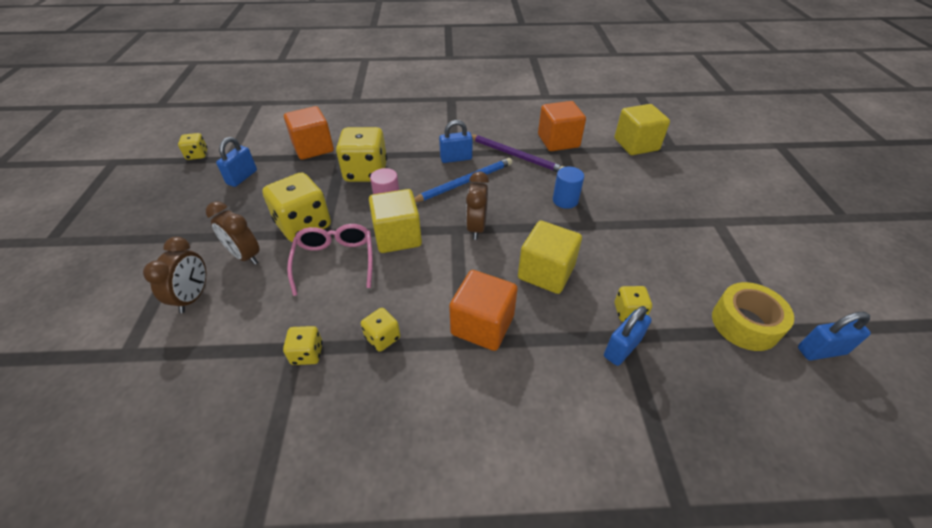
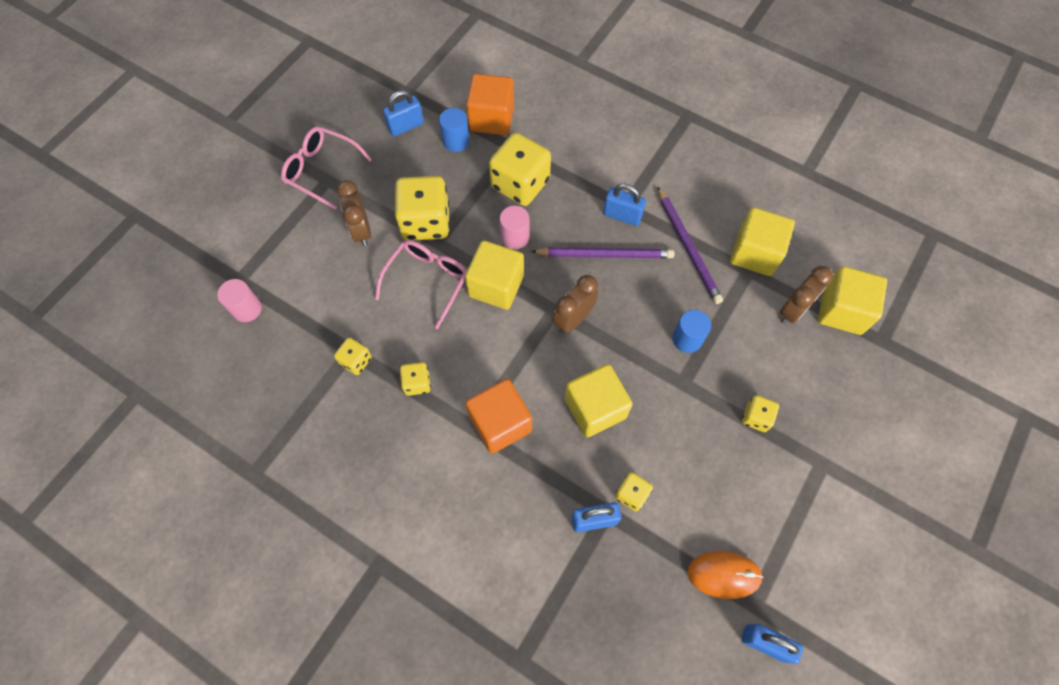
camera: 35 degrees right, 20 degrees up
(150, 374) = (247, 309): none -> pink cylinder
(176, 233) = (321, 170): none -> pink glasses
(193, 297) = (304, 252): brown clock -> brown clock (793, 310)
(197, 155) = (382, 70): yellow dice -> yellow dice (756, 417)
(293, 169) = (456, 141): none -> blue cylinder
(464, 182) = (605, 254): blue pencil -> purple pencil
(558, 141) = (755, 253): orange cube -> yellow cube
(745, 324) = (724, 575): yellow tape -> orange mouse

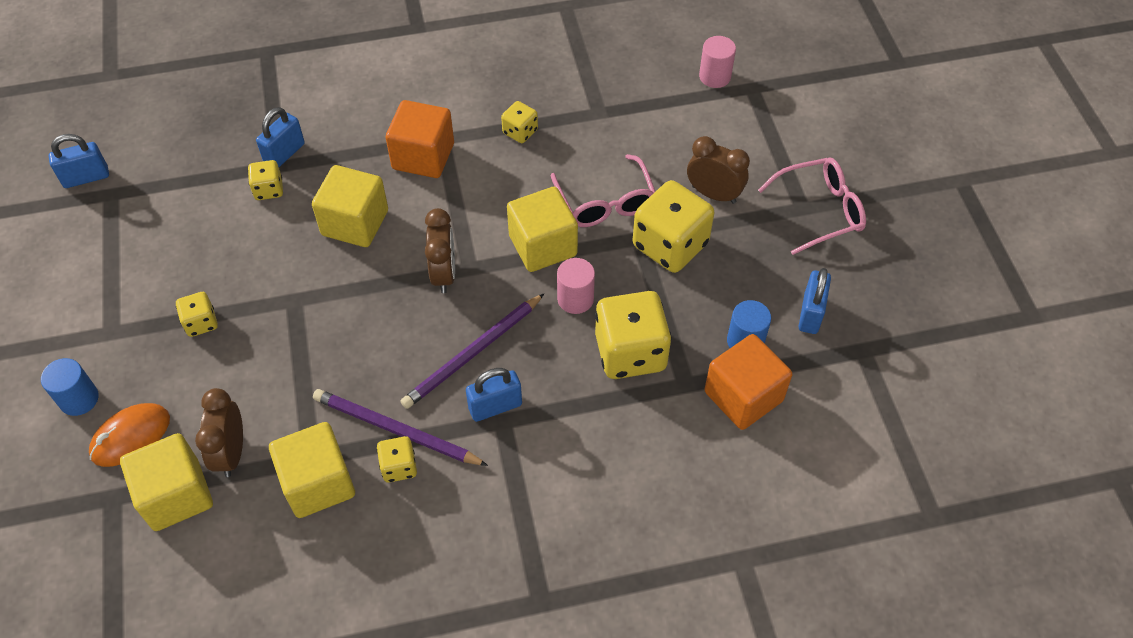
camera: 135 degrees right, 10 degrees down
(356, 361) = (585, 109): yellow dice -> yellow dice (399, 467)
(687, 339) = (320, 339): blue cylinder -> blue cylinder (79, 399)
(724, 575) = (149, 194): orange mouse -> orange mouse (131, 436)

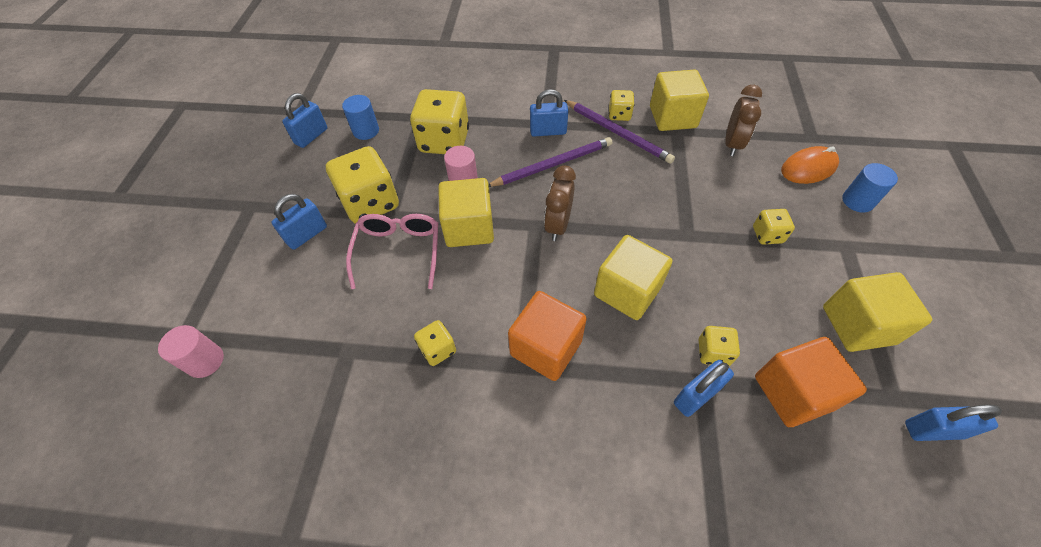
camera: 160 degrees left, 0 degrees up
(176, 495) = (767, 130): yellow cube -> yellow cube (857, 325)
(713, 194) = (307, 235): brown clock -> blue padlock
(743, 396) = (390, 104): orange cube -> orange cube (793, 392)
(820, 211) = (239, 200): pink glasses -> none

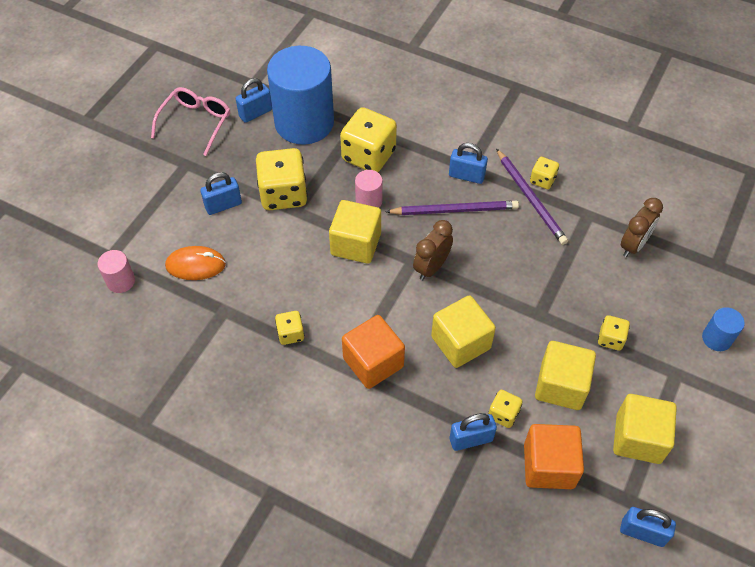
camera: 20 degrees right, 0 degrees up
(366, 131) = (304, 123): blue cylinder -> blue cylinder, size x2.37
(398, 251) = (291, 244): pink glasses -> pink glasses (196, 122)
(672, 117) = (592, 199): yellow cube -> yellow cube (560, 386)
(808, 168) = (691, 292): orange mouse -> orange mouse (196, 265)

